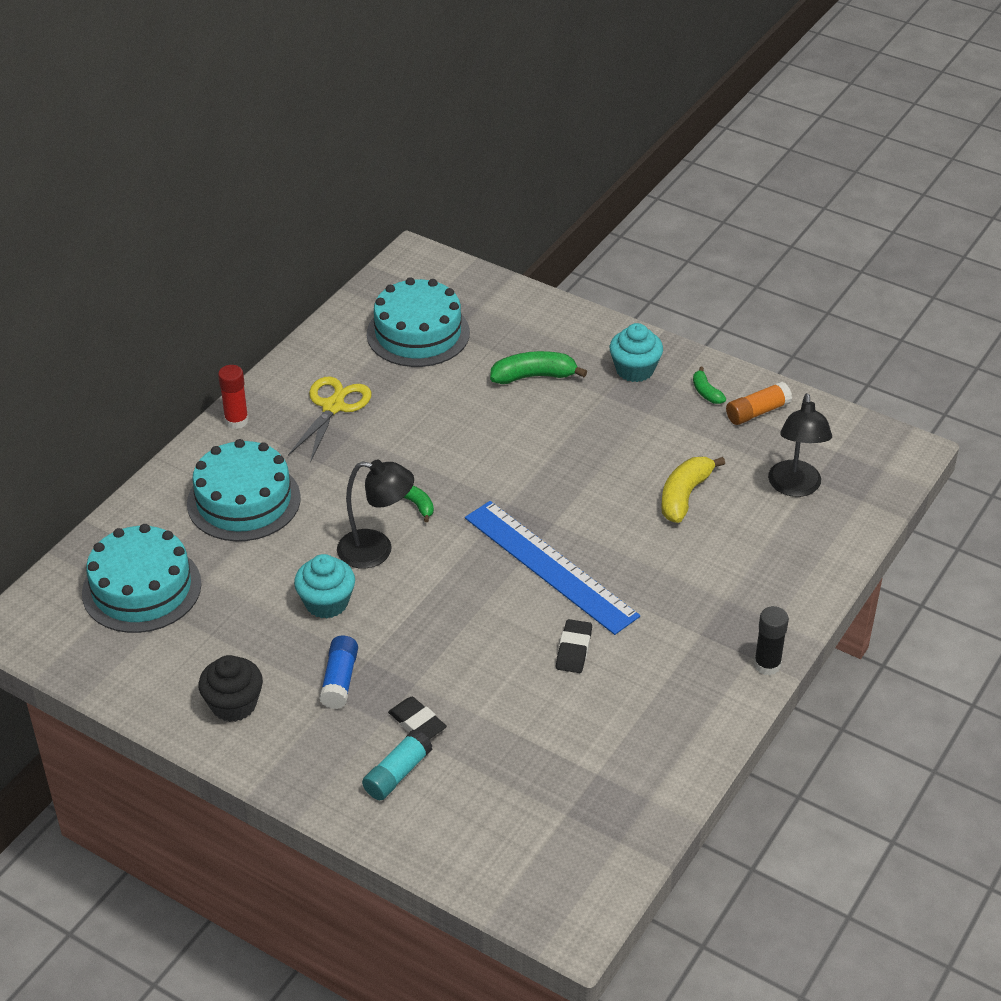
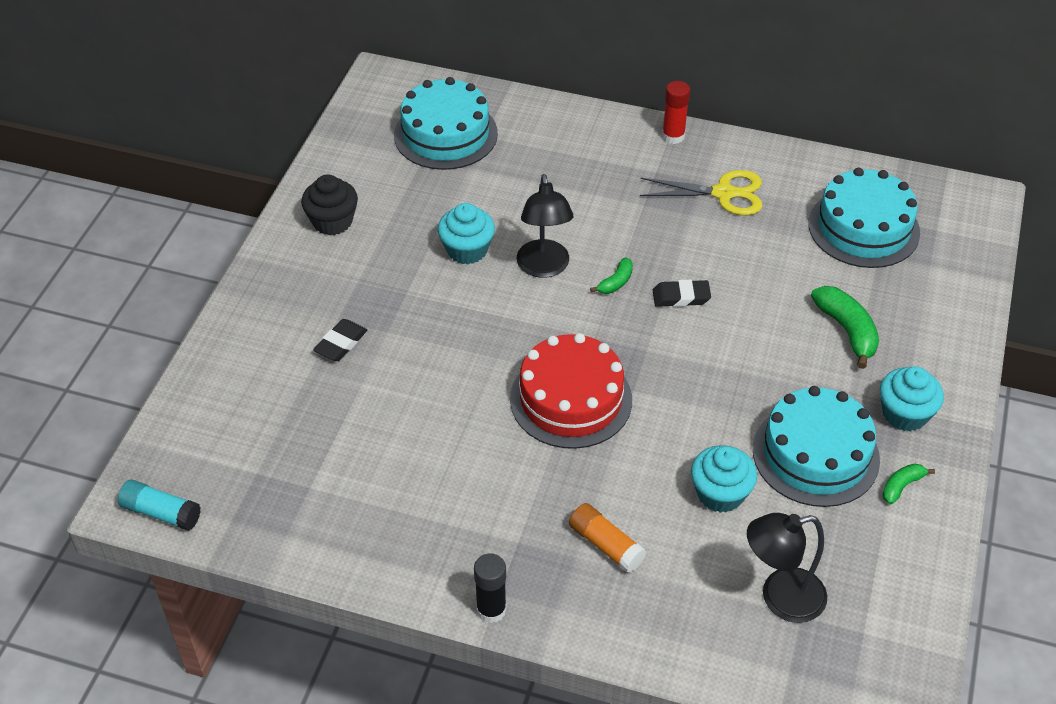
camera: 75 degrees right, 5 degrees up
(243, 500) = (573, 166): turquoise cake -> turquoise cake (815, 454)
(340, 680) = (377, 280): blue glue stick -> none
(397, 774) = (279, 343): turquoise glue stick -> turquoise glue stick (161, 512)
(550, 566) = (571, 399): blue ruler -> red cake
(573, 649) = (463, 439): black eraser -> black eraser (681, 297)
(684, 496) = (720, 493): yellow banana -> turquoise cupcake
(757, 412) = (893, 541): orange glue stick -> orange glue stick (606, 545)

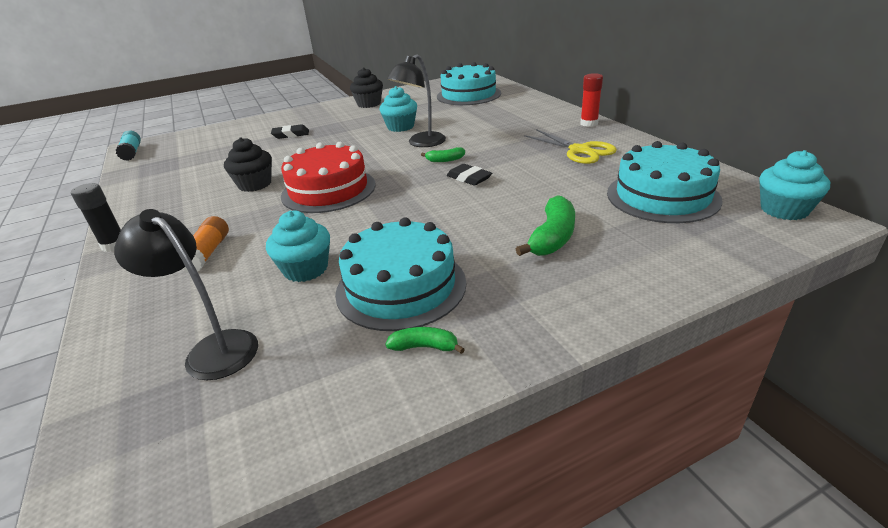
camera: 50 degrees right, 15 degrees down
(471, 445) = (255, 184): none -> black cupcake
(904, 414) = (513, 305): turquoise cupcake -> turquoise cupcake (784, 210)

